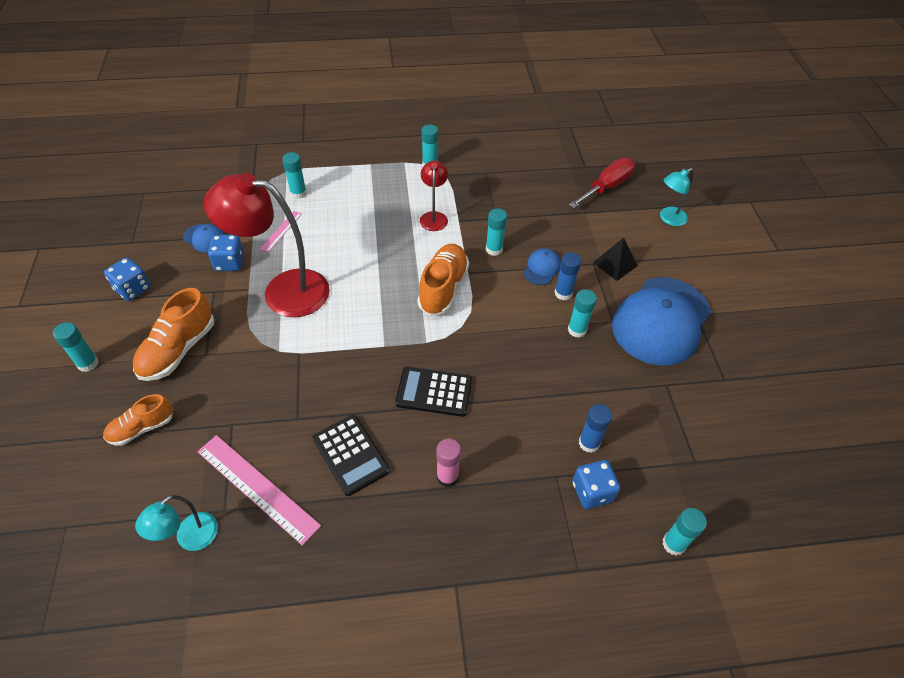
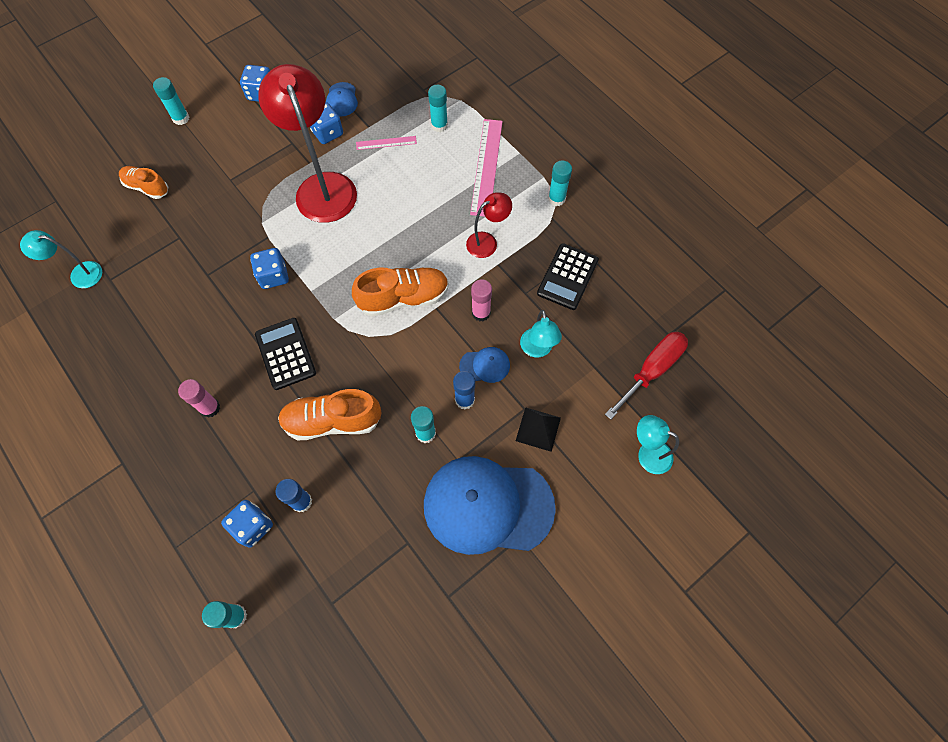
camera: 60 degrees right, 15 degrees up
(178, 350) = (224, 160): orange shoe -> orange shoe (332, 421)
(257, 488) = (136, 287): pink ruler -> pink ruler (486, 166)
(345, 366) = (273, 276): none -> blue dice
(351, 455) = (194, 330): black calculator -> black calculator (567, 277)
(494, 249) = (481, 313): turquoise glue stick -> pink glue stick
(549, 234) = (537, 349): none -> turquoise lamp
(607, 187) = (652, 370): red screwdriver -> red screwdriver turned 60 degrees counterclockwise

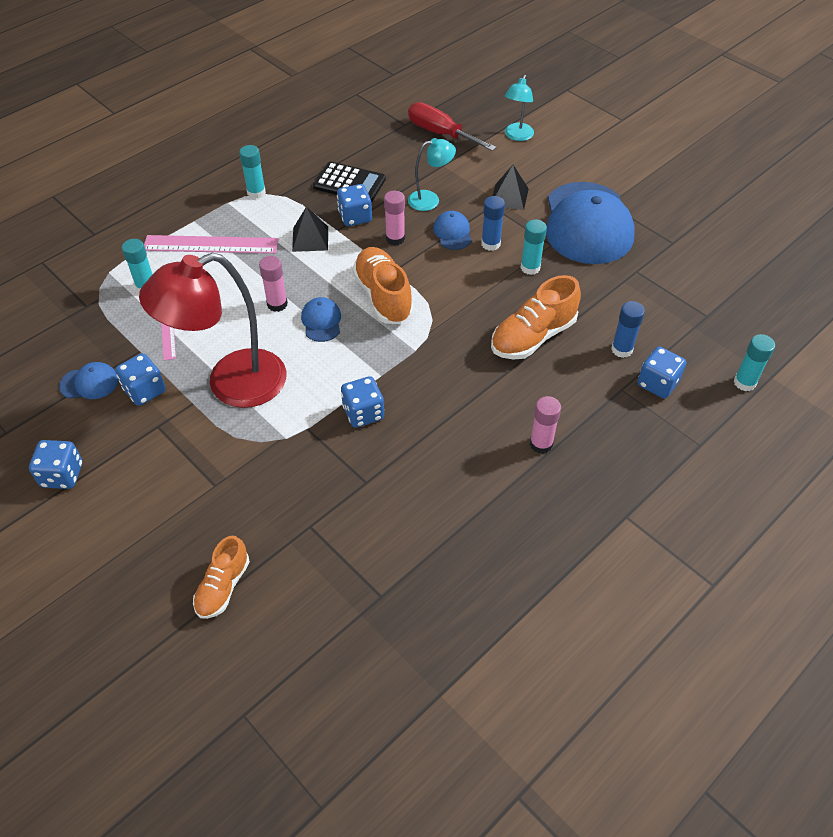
camera: 95 degrees left, 15 degrees down
(79, 274) = (375, 638): turquoise lamp -> none
(181, 118) = (94, 570): turquoise glue stick -> none
(285, 354) = (463, 386): black calculator -> none
(332, 421) = (533, 337): orange shoe -> orange shoe turned 60 degrees clockwise
(380, 249) = (321, 321): none -> blue cap
(406, 216) = (277, 304): none -> pink glue stick
(487, 242) = (310, 238): red lamp -> black pyramid
(515, 280) = (355, 217): none -> blue dice

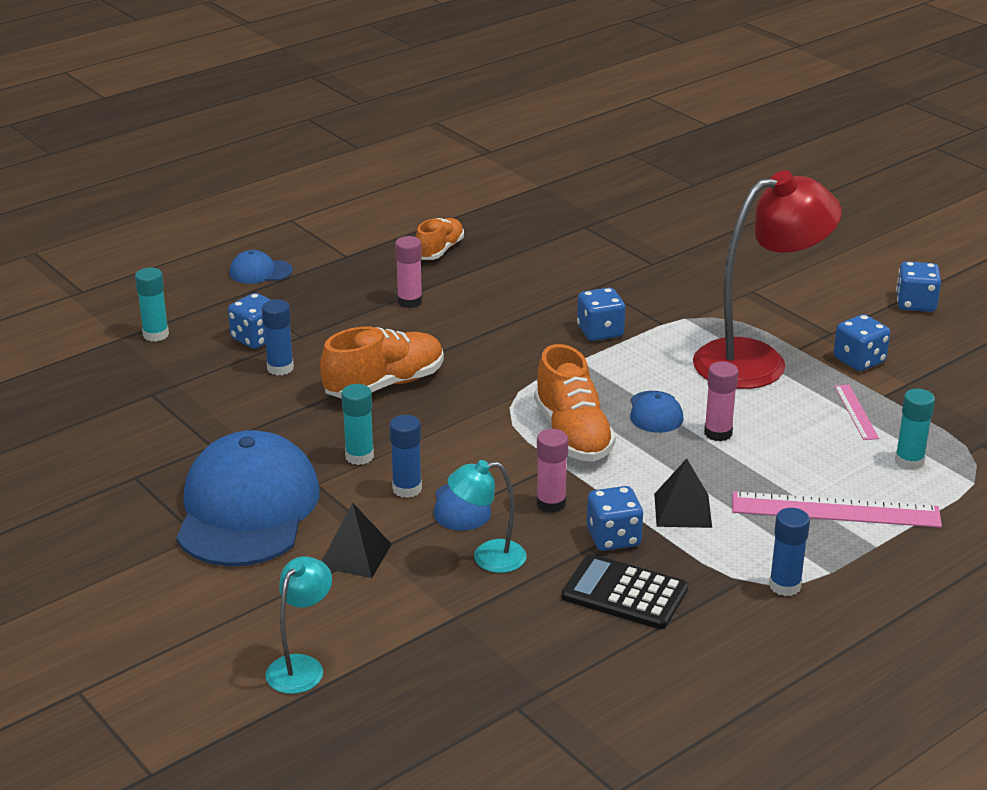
camera: 175 degrees left, 20 degrees down
(89, 383) = (929, 370): blue cap -> blue cap (260, 272)
(223, 586) = (726, 236): orange shoe -> orange shoe (439, 250)
(256, 192) = (785, 586): turquoise glue stick -> blue glue stick
(440, 133) = (448, 681): red screwdriver -> none

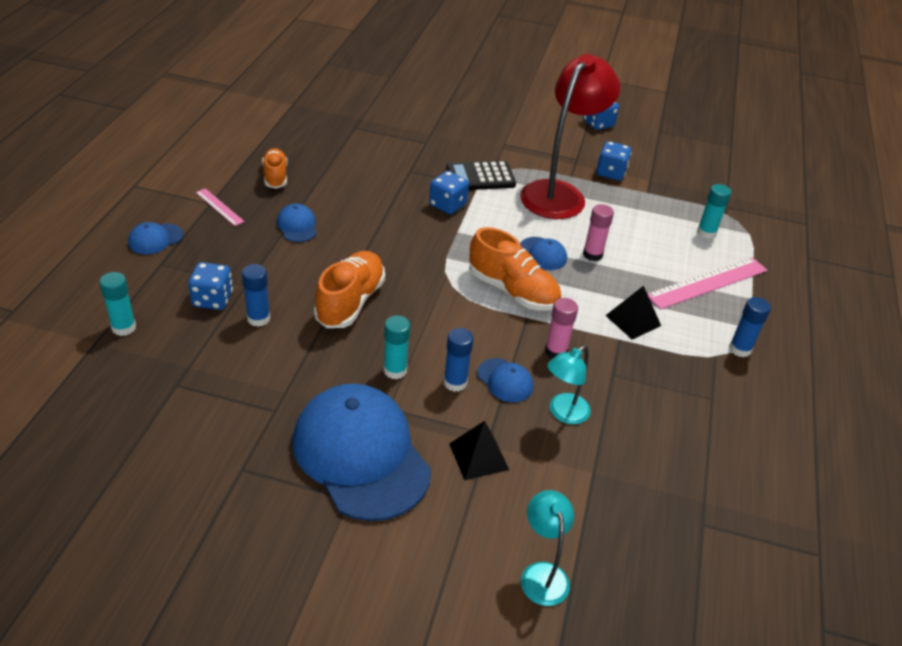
camera: 40 degrees left, 10 degrees up
(409, 301) = (297, 226): pink glue stick -> blue cap
(613, 538) = (618, 360): blue dice -> none
(624, 593) = (667, 399): black calculator -> black calculator (480, 177)
(855, 412) = (646, 209): pink ruler -> pink ruler (219, 207)

